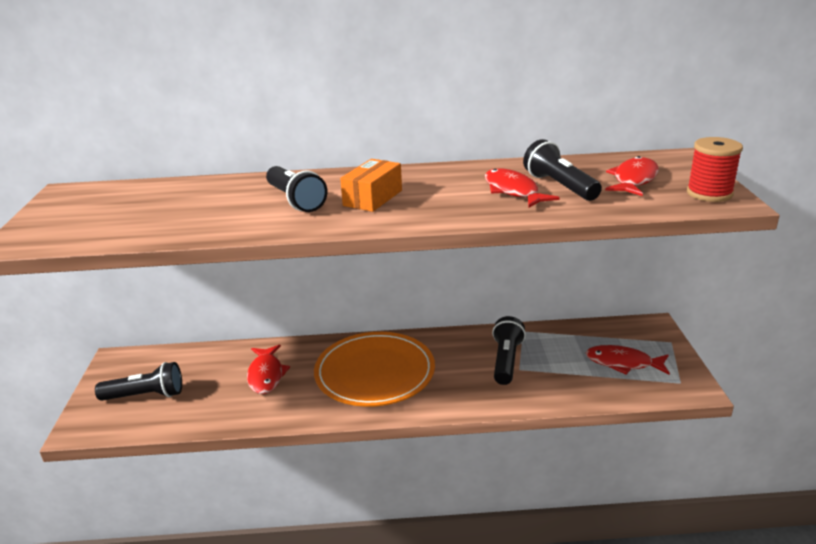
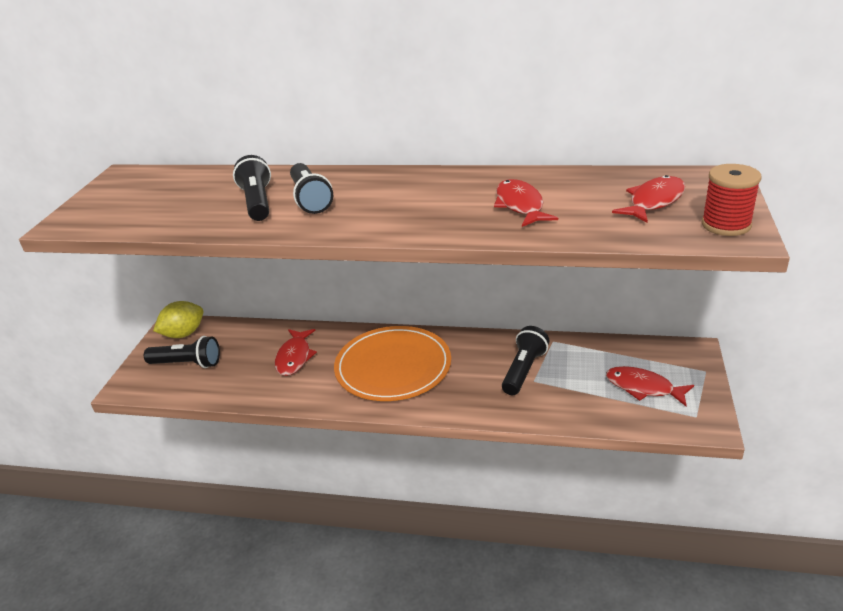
camera: 15 degrees right, 5 degrees up
(131, 366) = (183, 334): none -> yellow lemon
(373, 198) = (381, 202): orange box -> none
(559, 186) = (571, 203): black flashlight -> black flashlight (257, 202)

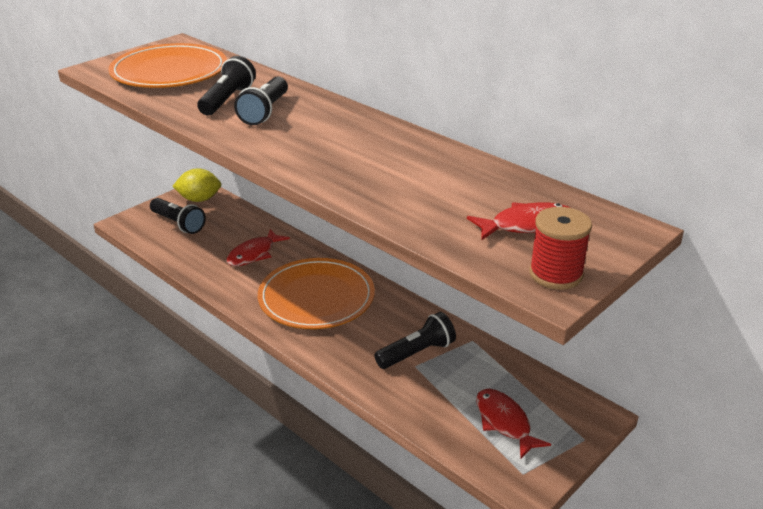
camera: 30 degrees right, 0 degrees up
(155, 199) = (169, 71): none -> orange plate
(520, 205) = (409, 181): red fish -> none

